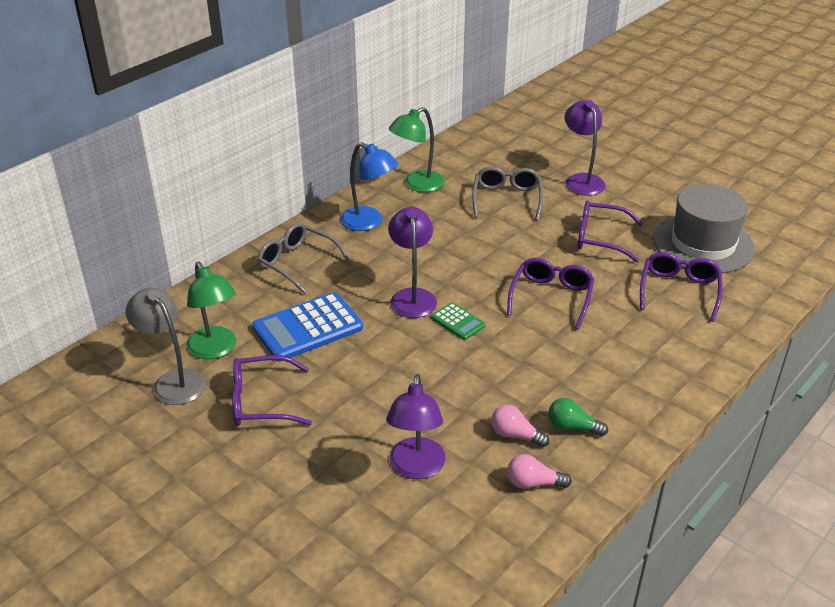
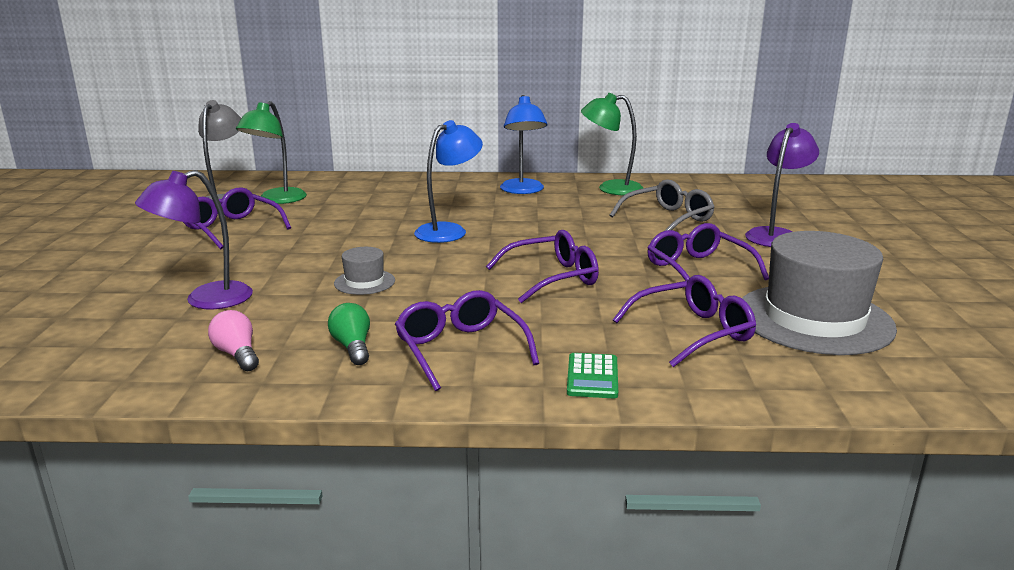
camera: 50 degrees right, 15 degrees down
(297, 263) = (424, 188): grey glasses -> none
(308, 328) = (346, 214): blue calculator -> none
(412, 296) = (449, 231): purple lamp -> blue lamp
(458, 322) = (442, 255): green calculator -> green calculator (592, 377)
(468, 378) = (364, 282): none -> grey hat
(515, 435) = (304, 325): pink light bulb -> none
(618, 385) = (460, 349): none -> purple glasses

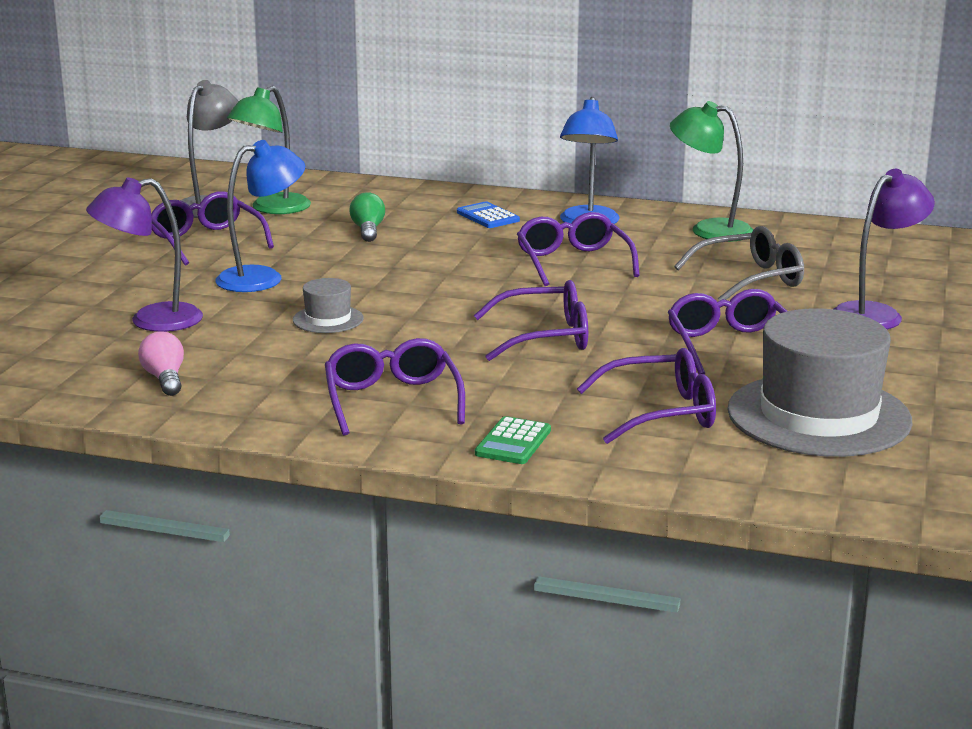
camera: 15 degrees right, 0 degrees up
(352, 347) = (282, 385): green light bulb -> green light bulb (368, 230)
(447, 192) = (488, 216): none -> blue calculator
(449, 231) = (459, 268): blue lamp -> blue lamp (262, 278)
(532, 218) = (573, 262): none -> purple glasses

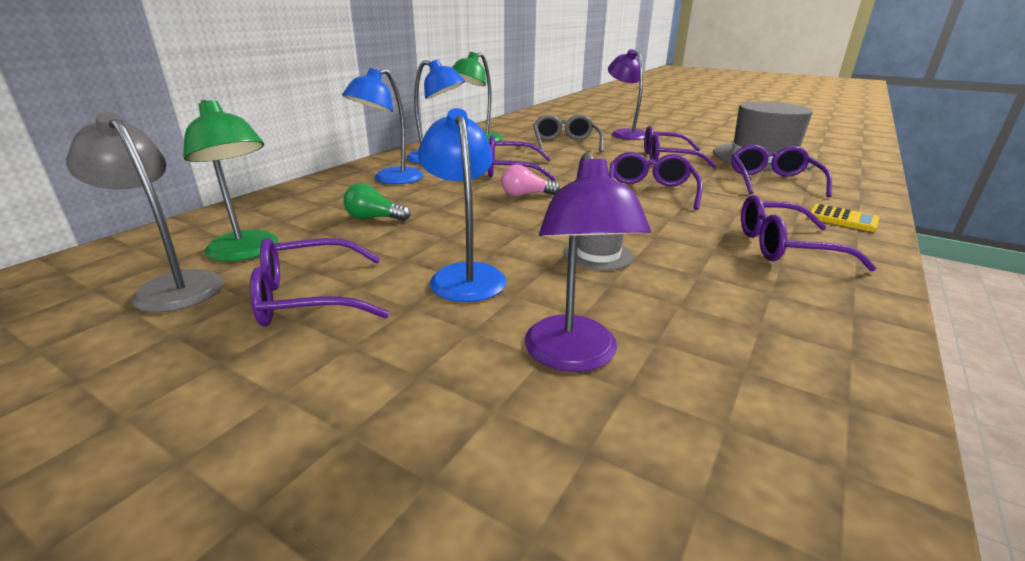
camera: 75 degrees left, 5 degrees up
(165, 379) = (771, 358): pink light bulb -> pink light bulb (526, 195)
(488, 216) = (390, 179): blue calculator -> blue lamp
(513, 442) = (842, 219): green calculator -> yellow calculator

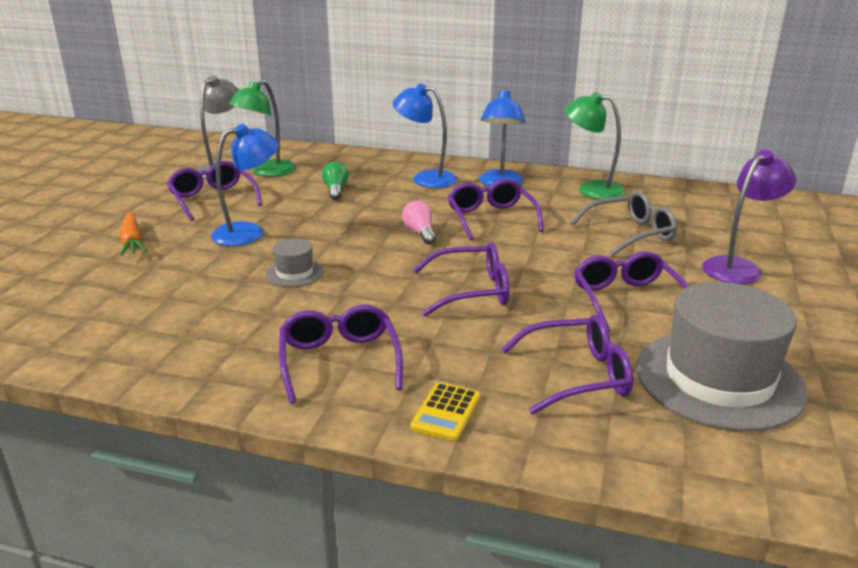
camera: 75 degrees right, 0 degrees up
(426, 380) = (132, 241): none -> orange carrot
(574, 356) = (151, 274): purple lamp -> none

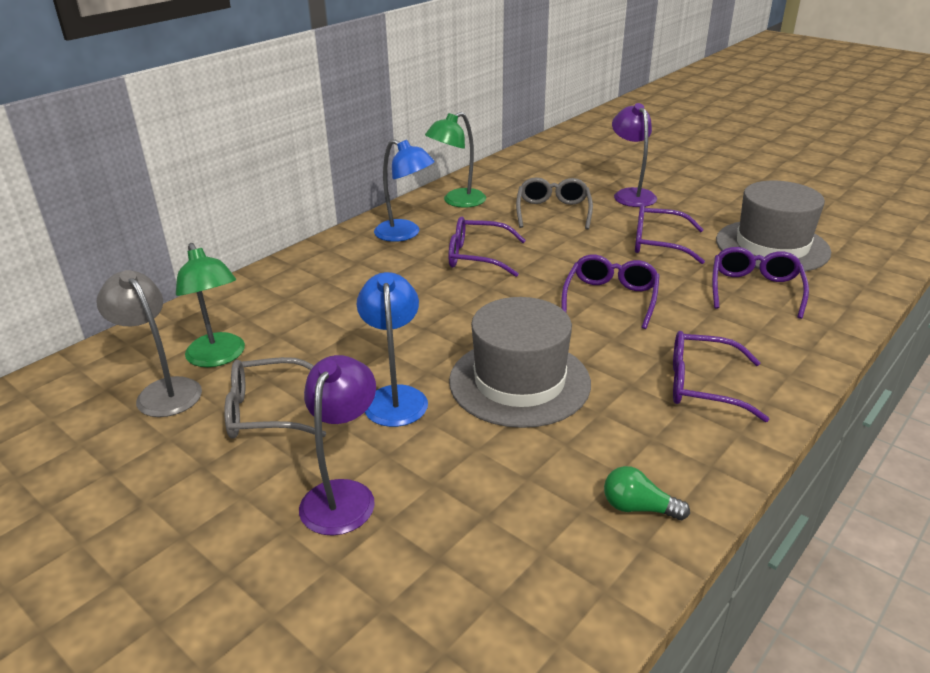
camera: 65 degrees left, 5 degrees up
(132, 241) = (343, 495): orange carrot -> purple lamp
(213, 199) = (266, 411): purple glasses -> grey glasses
(294, 272) = (519, 382): grey hat -> grey hat, size x2.25
(336, 190) = (329, 321): green light bulb -> green light bulb (638, 508)
(420, 233) = (480, 296): pink light bulb -> none
(425, 178) = (352, 265): blue lamp -> none
(446, 412) = (790, 352): yellow calculator -> none

